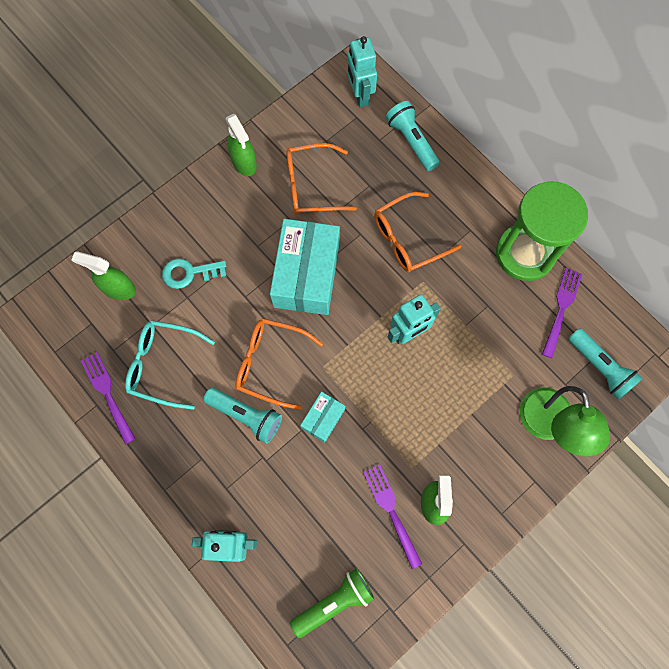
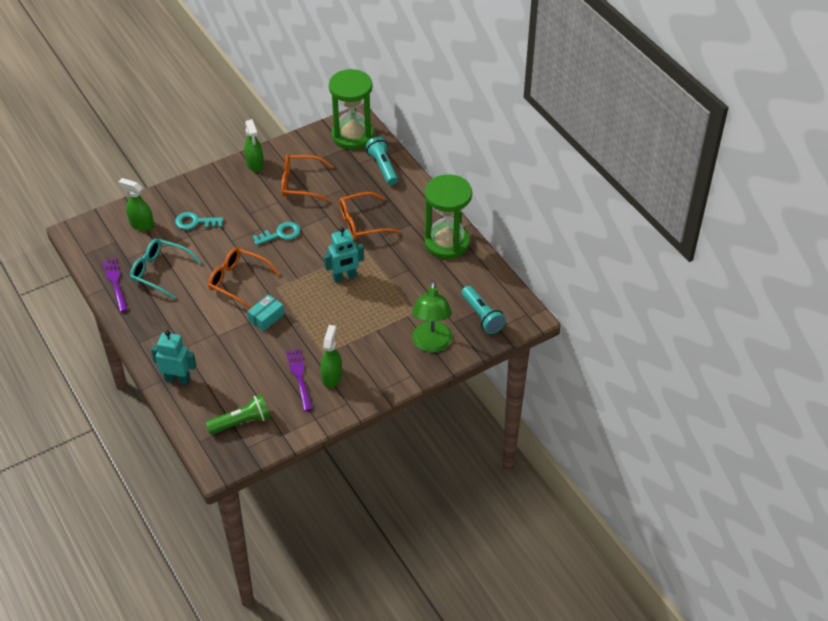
camera: 10 degrees right, 25 degrees down
(246, 416) = (211, 308): turquoise flashlight -> none
(307, 274) = (280, 234): turquoise box -> turquoise key
(359, 95) = (352, 135): turquoise robot -> green hourglass
(561, 309) = (464, 279): purple fork -> none

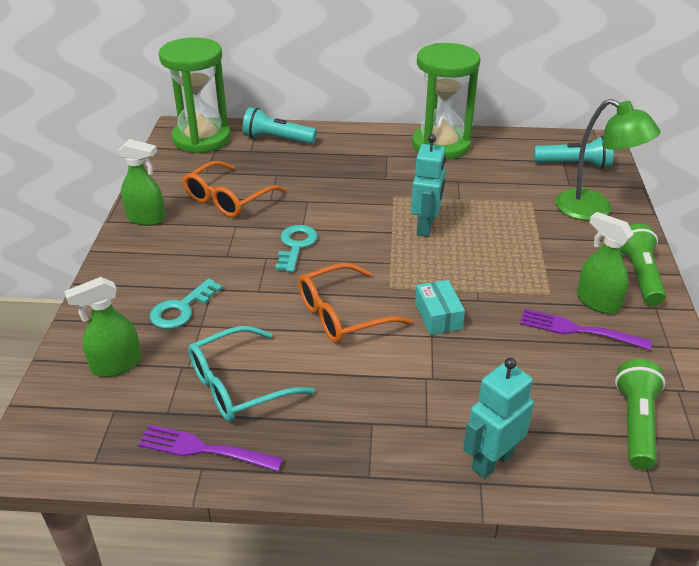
camera: 55 degrees left, 10 degrees down
(362, 223) = (348, 183): orange glasses -> none
(374, 387) = (640, 275): none -> green flashlight

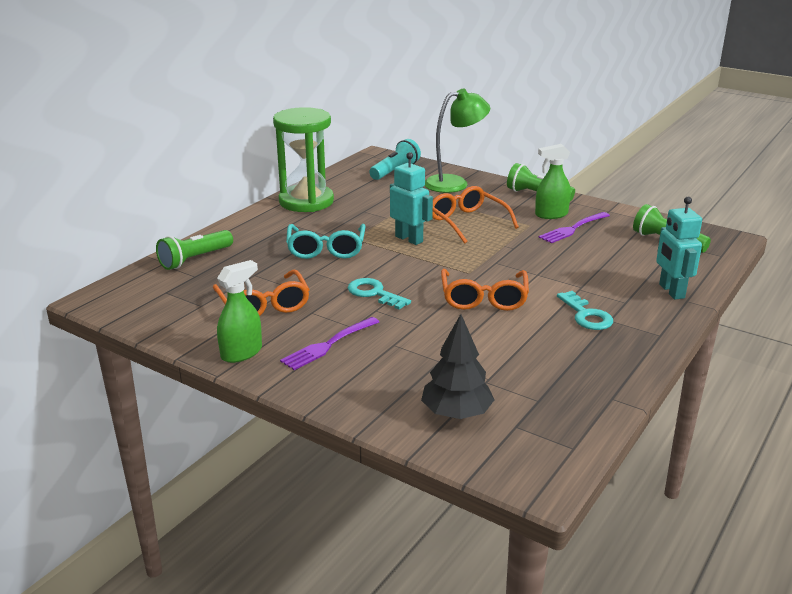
camera: 60 degrees left, 10 degrees down
(116, 365) = (456, 413): green spray bottle -> black tree
(181, 309) = (408, 365): turquoise key -> turquoise key (586, 315)
(201, 139) = (135, 293): green hourglass -> none
(205, 449) = (593, 392): purple fork -> purple fork (329, 344)
(238, 385) = (531, 361): turquoise glasses -> turquoise glasses (326, 249)
(277, 139) = (194, 259): turquoise flashlight -> green flashlight
(438, 316) = (518, 265): turquoise box -> none
(506, 249) = (467, 222): none -> orange glasses

